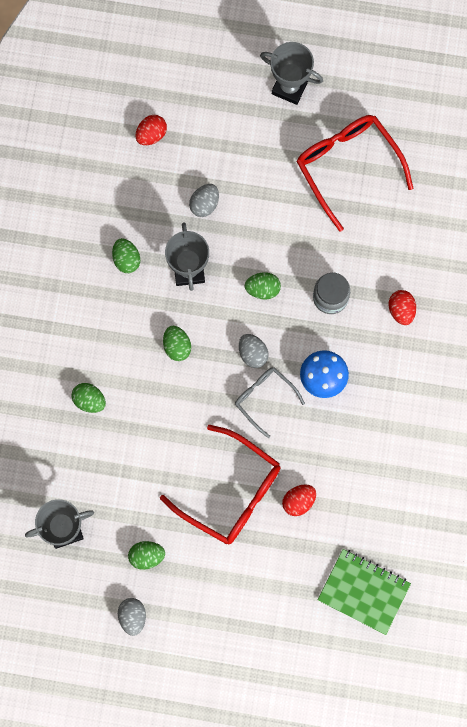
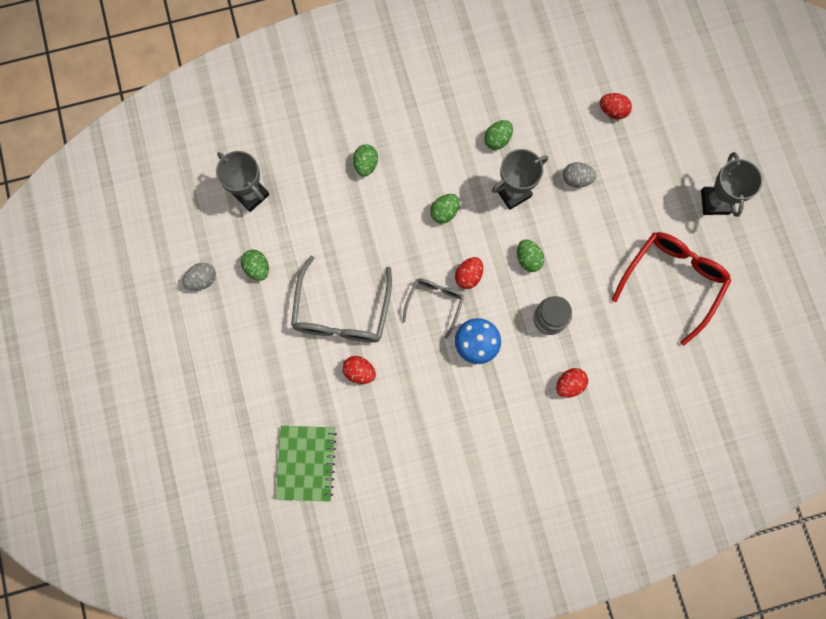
camera: 65 degrees right, 0 degrees up
(231, 492) = (342, 312): red glasses -> grey glasses
(252, 353) = (468, 276): grey egg -> red egg

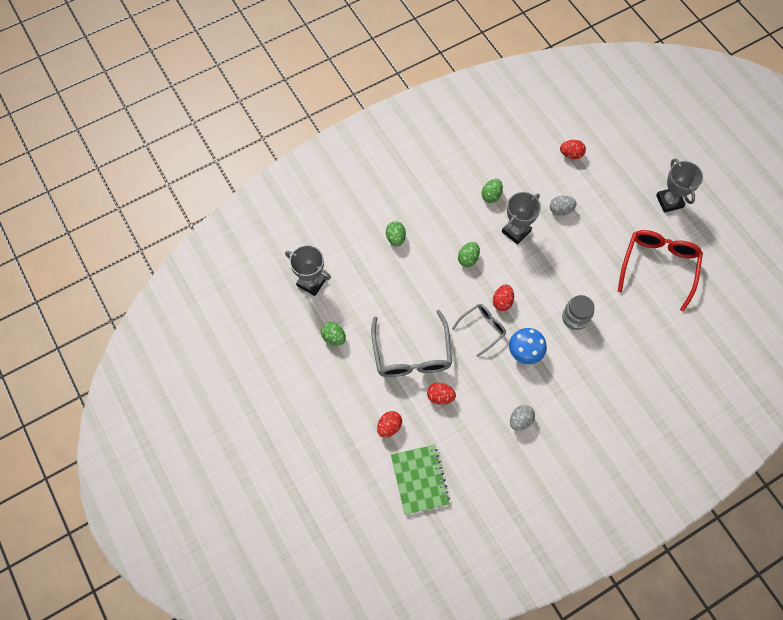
camera: 15 degrees left, 10 degrees down
(202, 280) = (292, 357): grey egg -> grey egg (520, 420)
(435, 303) = (482, 328): grey glasses -> grey glasses turned 45 degrees clockwise
(528, 259) = (544, 277): green egg -> none
(569, 384) = (607, 363): red egg -> red egg (389, 426)

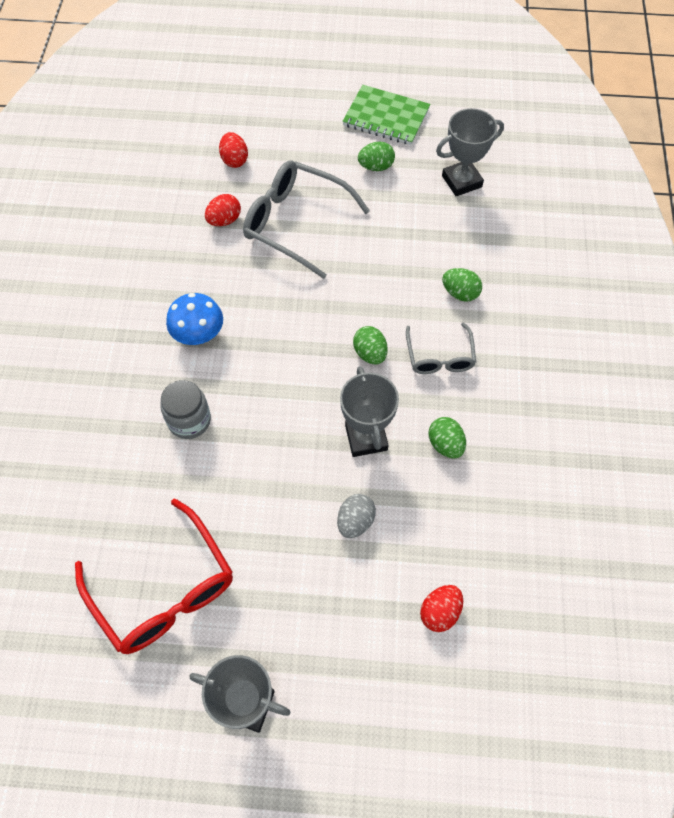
camera: 125 degrees right, 5 degrees down
(420, 479) = (158, 154): green notebook -> green notebook (386, 117)
(482, 328) = (265, 309): grey glasses -> grey glasses (439, 357)
(502, 301) = (281, 353): red egg -> none
(520, 420) = (128, 276): grey egg -> none

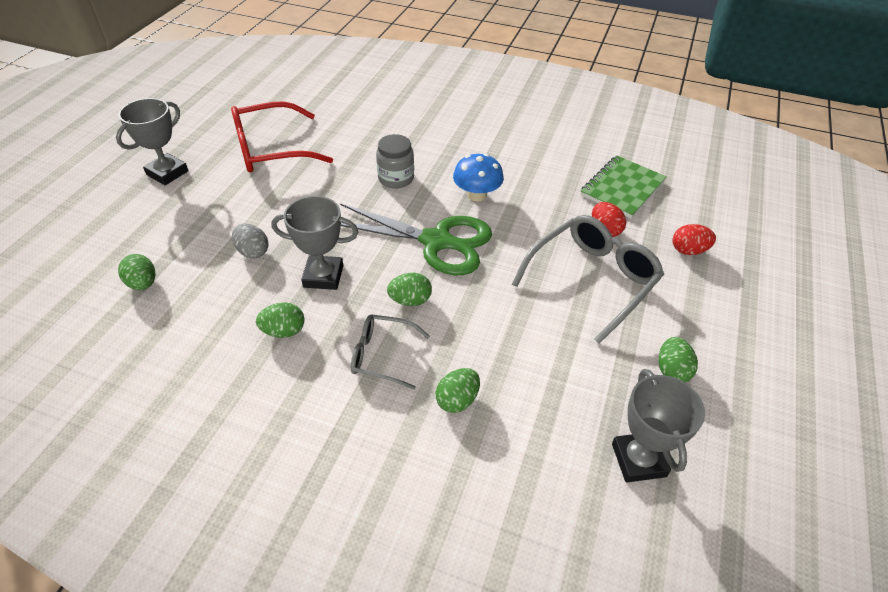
camera: 105 degrees right, 15 degrees down
(284, 353) = (436, 241): none -> green scissors
(386, 117) = (764, 404): green notebook -> green notebook (622, 188)
(440, 612) = (143, 284): red egg -> green egg

